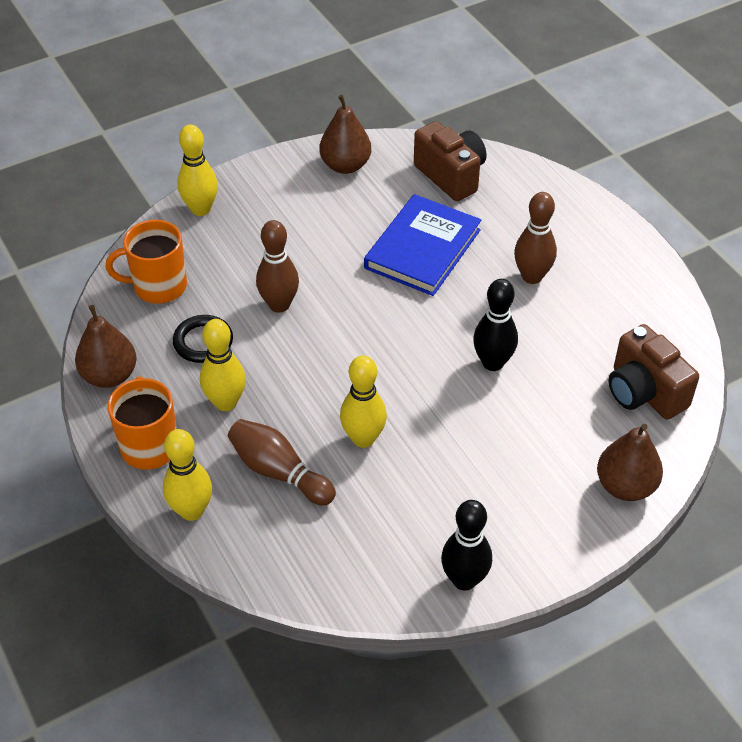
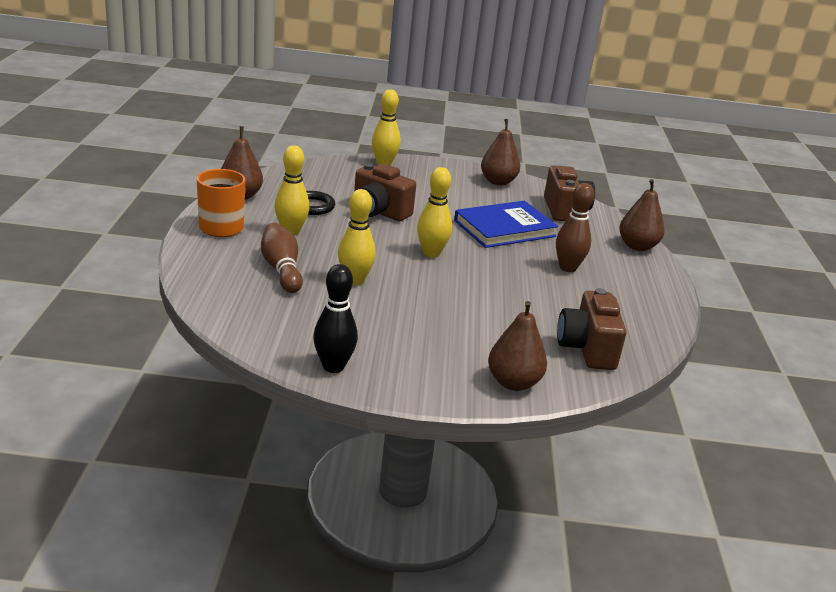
camera: 30 degrees right, 20 degrees down
(158, 286) = (317, 178): orange mug -> none
(191, 511) = (207, 260): yellow bowling pin -> yellow bowling pin (431, 253)
(279, 305) = (379, 212): brown bowling pin -> brown camera
(493, 363) = (488, 289): black bowling pin -> none
(563, 195) = (637, 246): none -> brown pear

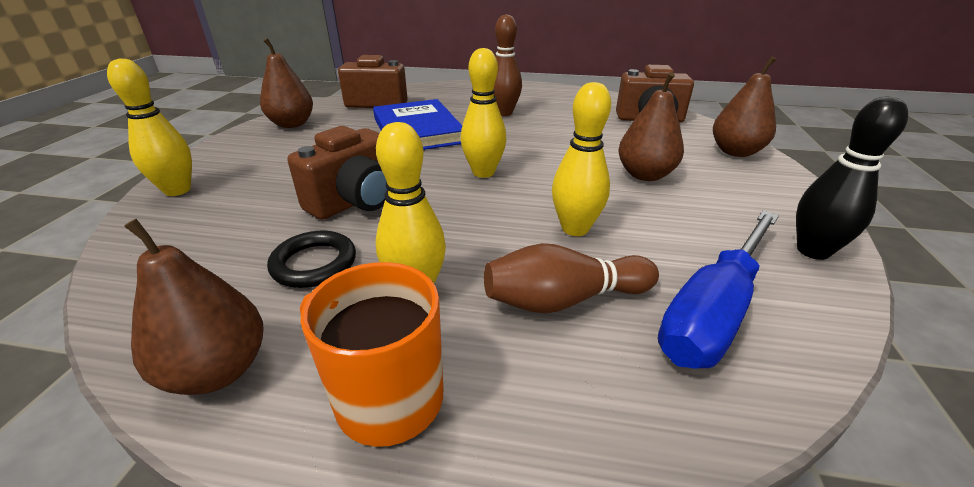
camera: 80 degrees left, 5 degrees up
(270, 311) = (713, 311): none -> blue screwdriver
(637, 246) = (457, 87): brown pear -> brown pear (645, 175)

